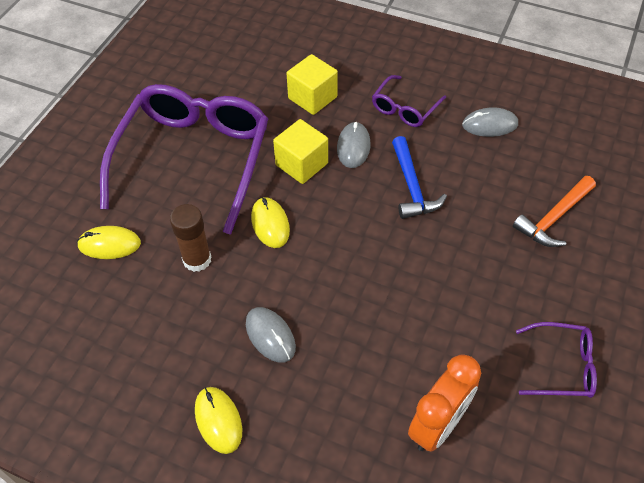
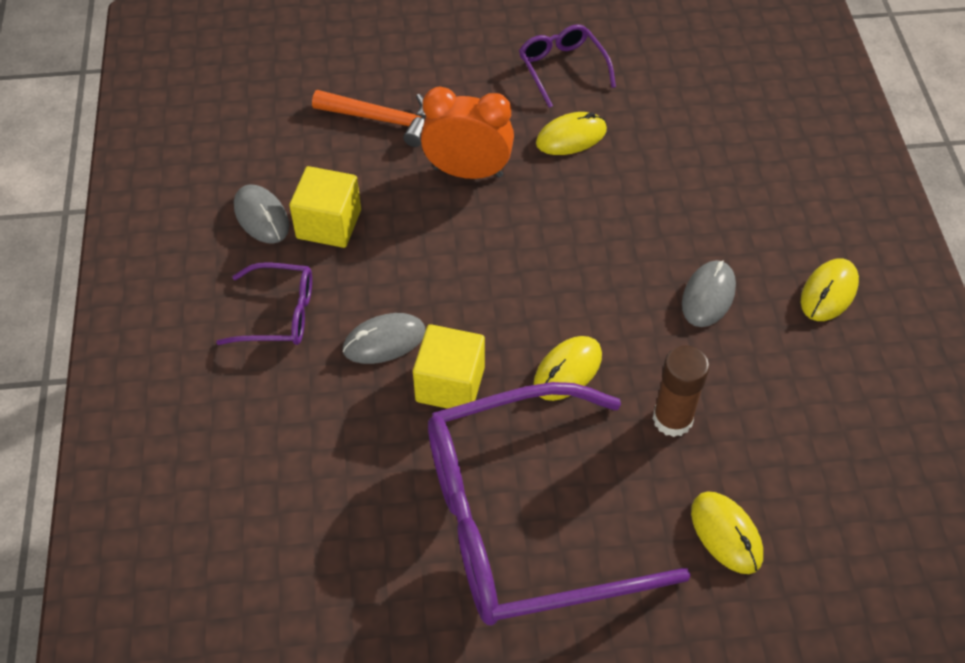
camera: 120 degrees left, 0 degrees up
(312, 98) = (316, 432): yellow cube -> yellow cube (329, 224)
(412, 187) = (414, 255): blue hammer -> none
(438, 425) = (690, 131): orange clock -> orange clock (467, 172)
(476, 331) = (571, 137): none -> yellow mouse

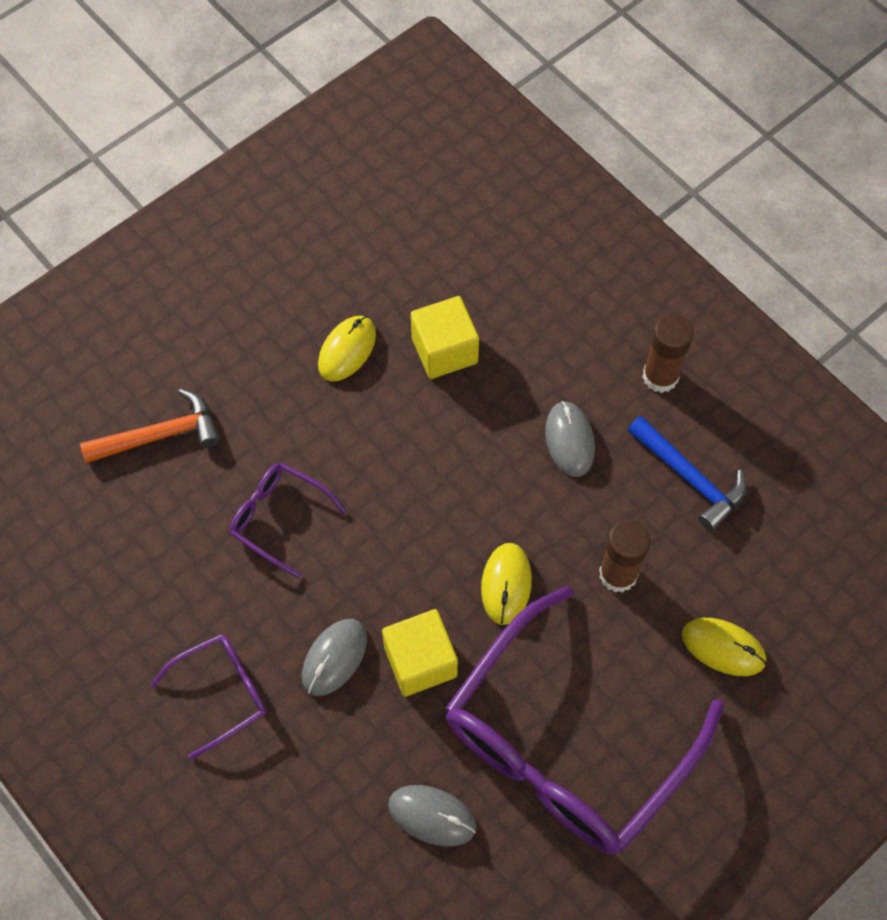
camera: 35 degrees left, 10 degrees up
(261, 216) = (127, 606): grey mouse -> grey mouse (432, 816)
(329, 224) = (196, 575): yellow cube -> yellow cube (444, 350)
(467, 172) = (281, 443): orange clock -> none
(562, 69) = (288, 280): purple glasses -> purple glasses (279, 519)
(797, 383) = (690, 478): none -> blue hammer
(829, 292) = (660, 376): yellow mouse -> brown glue stick

